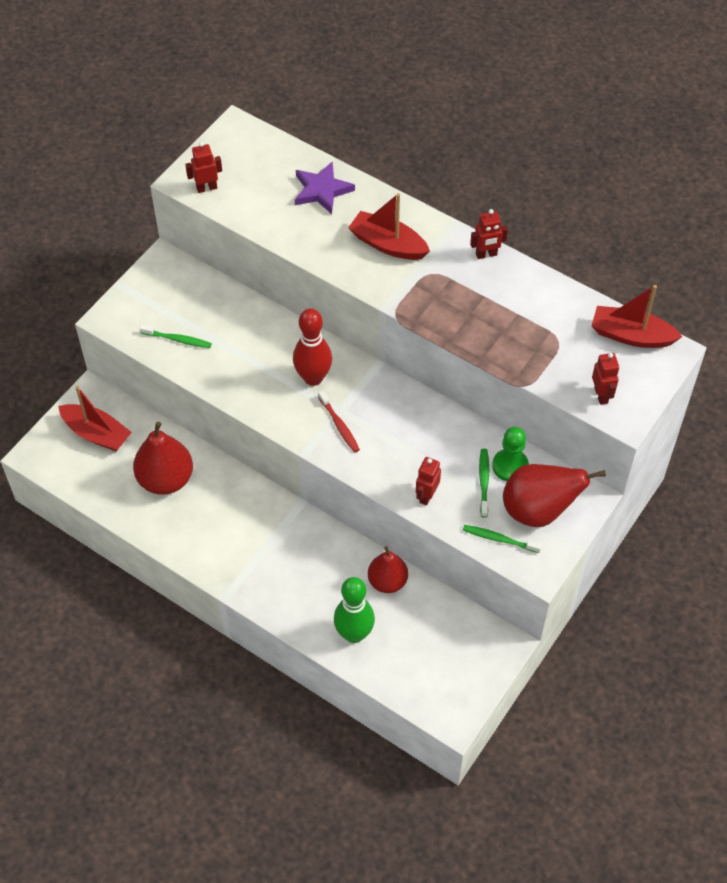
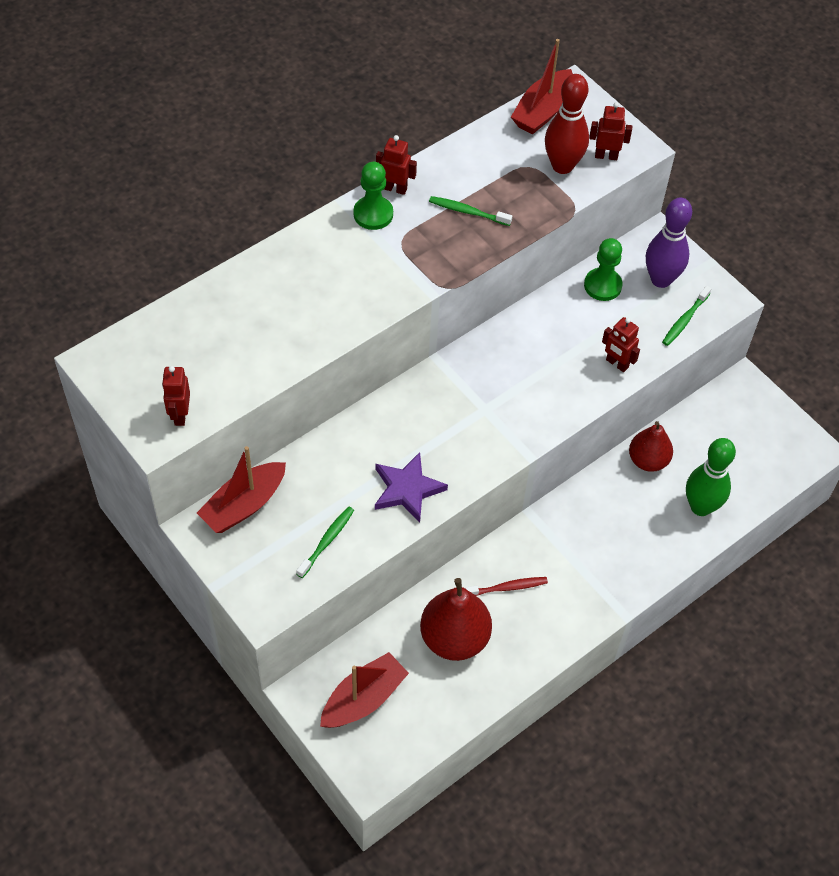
camera: 75 degrees left, 0 degrees up
(313, 378) = (432, 421): red bowling pin -> red bowling pin (562, 166)
(322, 190) = (238, 304): purple star -> purple star (407, 489)
(339, 425) = (504, 414): red toothbrush -> red toothbrush (507, 587)
(388, 244) = (345, 266): red boat -> red boat (244, 505)
(451, 247) = (373, 214): none -> green pawn
(484, 482) = (614, 312): green toothbrush -> green toothbrush (467, 212)
(486, 254) = (395, 188): red robot -> red robot turned 75 degrees counterclockwise
(538, 510) = (661, 279): red pear -> purple bowling pin

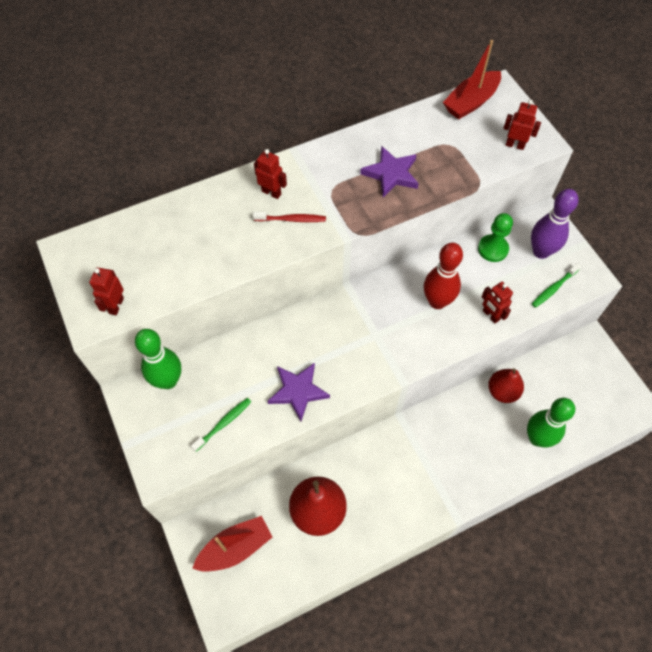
camera: 15 degrees right, 5 degrees up
(244, 505) = (168, 380): red boat -> green bowling pin
(373, 214) = (315, 164): green pawn -> none
(395, 188) = (338, 147): red robot -> red robot (271, 192)
(467, 212) = (391, 174): green toothbrush -> purple star
(507, 587) = (368, 476): red toothbrush -> red toothbrush (291, 219)
(562, 166) = (477, 148): red bowling pin -> red bowling pin (437, 301)

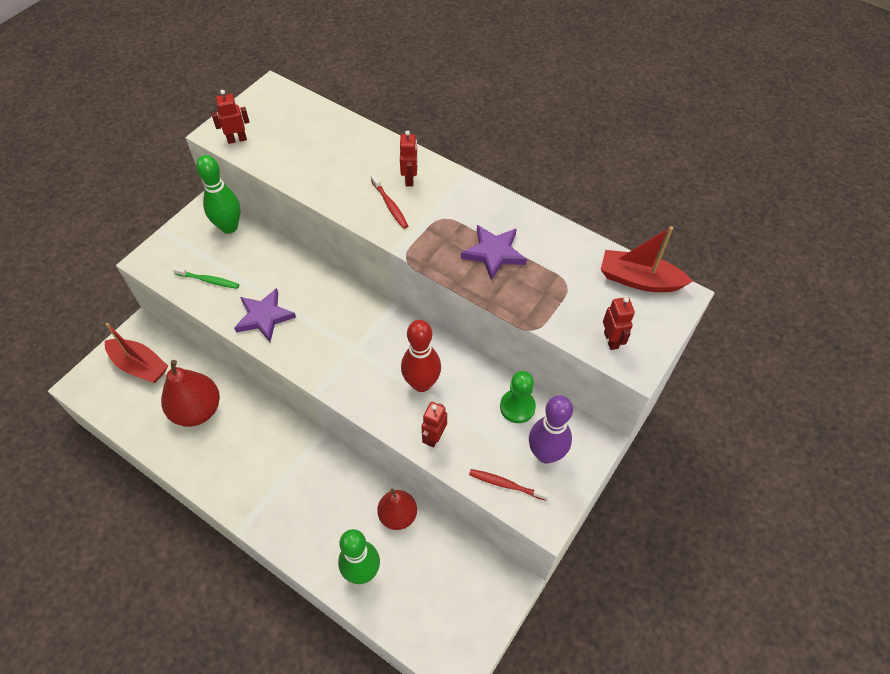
camera: 60 degrees right, 5 degrees down
(554, 288) = (506, 484): green toothbrush -> red toothbrush

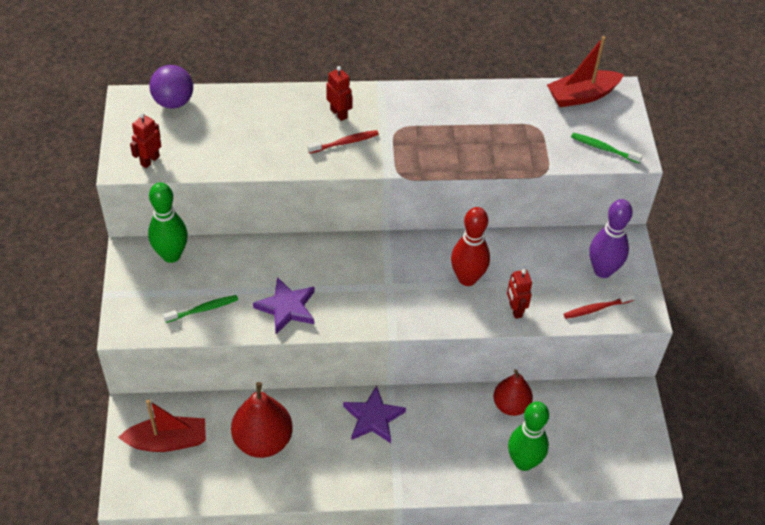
camera: 40 degrees left, 5 degrees down
(299, 105) = (173, 102): none -> purple ball
(390, 205) = (345, 142): red toothbrush -> red toothbrush turned 45 degrees counterclockwise
(494, 253) = (463, 134): purple star -> purple star (373, 418)
(517, 407) = (552, 251): green pawn -> none
(611, 340) = (603, 148): red robot -> green toothbrush

